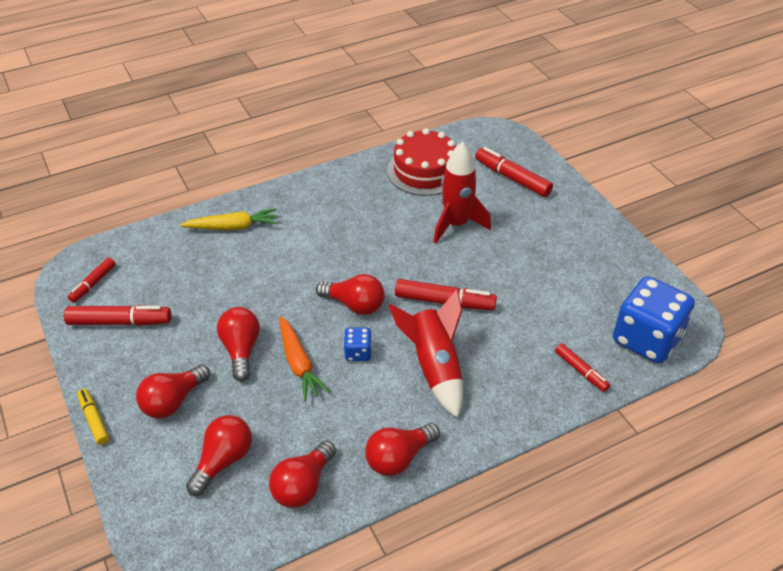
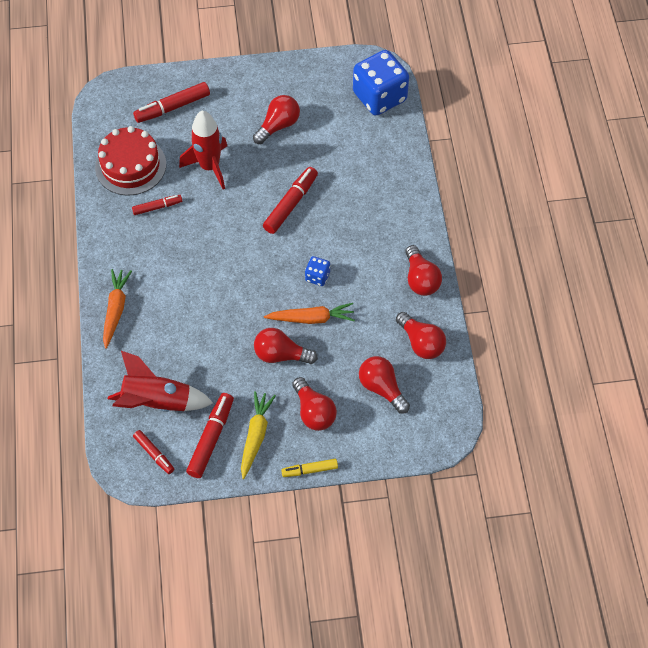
camera: 70 degrees left, 15 degrees up
(233, 227) = (132, 330): yellow carrot -> yellow carrot (256, 436)
(253, 209) = (116, 309): none -> orange carrot
(354, 305) = (267, 265): red light bulb -> red light bulb (278, 126)
(434, 367) = (352, 232): red rocket -> red rocket (158, 401)
(581, 371) = (391, 147): red marker -> red marker (157, 207)

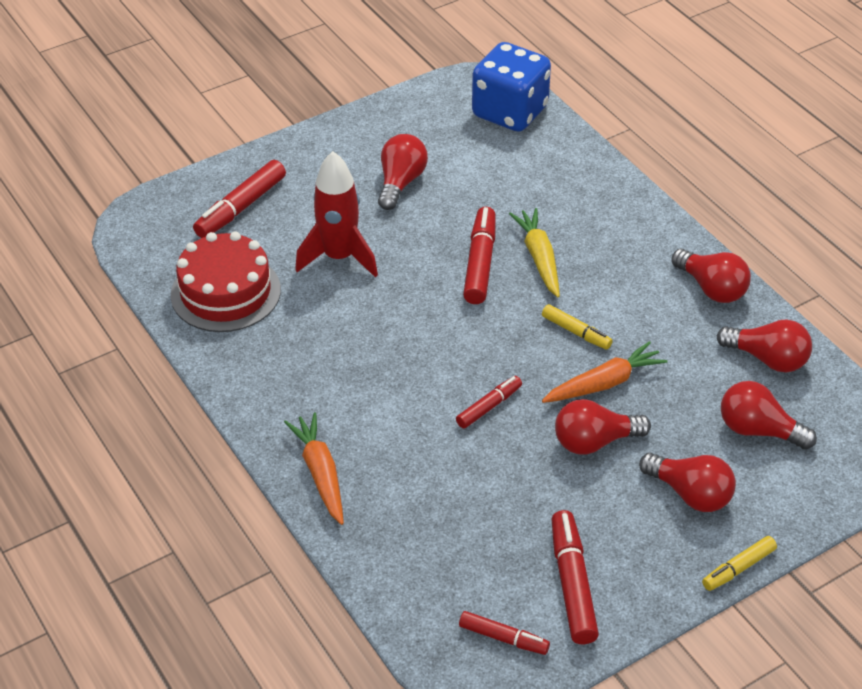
camera: 25 degrees left, 15 degrees down
(157, 207) = (297, 328): red marker -> red marker (489, 407)
(158, 401) = (462, 567): red rocket -> none
(256, 436) = (632, 555): yellow carrot -> yellow carrot (539, 258)
(317, 276) = (576, 332): blue dice -> yellow marker

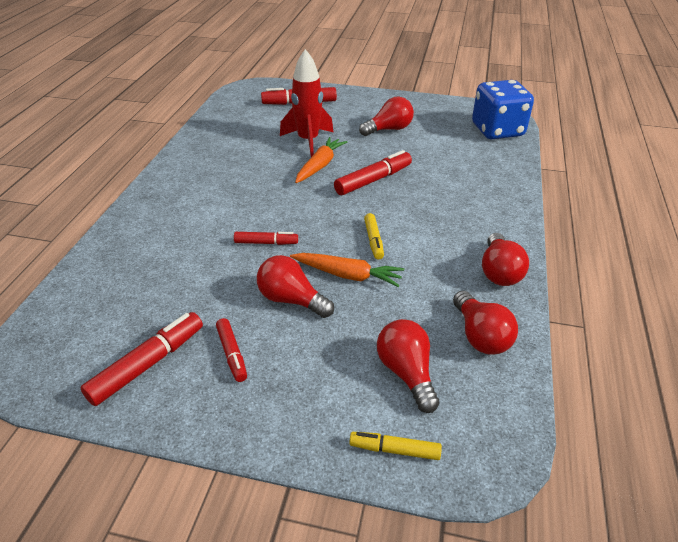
camera: 45 degrees right, 5 degrees down
(225, 292) = (237, 127): red cake -> none
(320, 473) = (141, 216): orange carrot -> orange carrot (320, 165)
(503, 638) = (66, 360): red marker -> red marker (232, 354)
(539, 258) = (410, 195): yellow carrot -> none
(690, 494) = (299, 373): red light bulb -> none
(738, 568) = (253, 448): yellow marker -> yellow marker (394, 450)

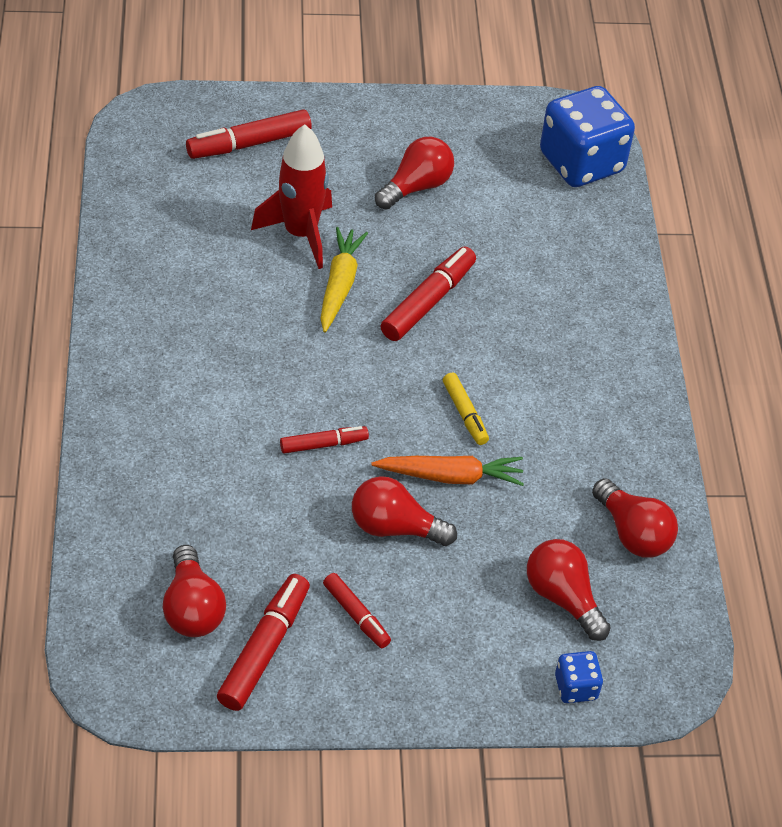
camera: 20 degrees left, 10 degrees up
(320, 165) = (339, 285): orange carrot -> yellow carrot
(394, 450) = (576, 687): yellow marker -> blue dice
(499, 272) = (636, 435): red light bulb -> red light bulb (192, 608)

